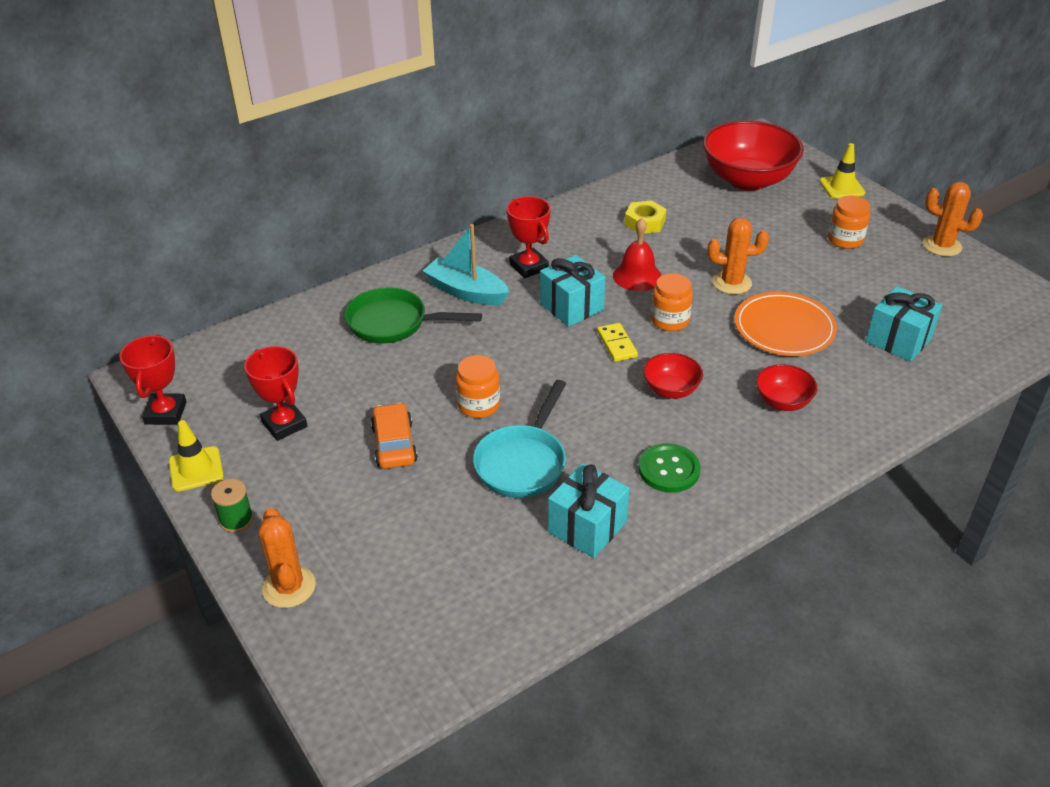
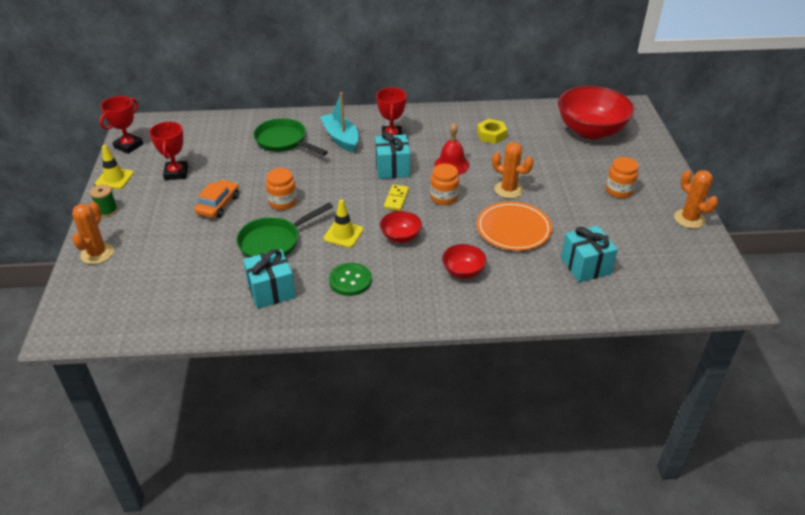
camera: 30 degrees right, 0 degrees up
(523, 462) = (274, 242): turquoise pan -> green pan
(842, 187) = (655, 157): yellow traffic cone -> yellow traffic cone (343, 234)

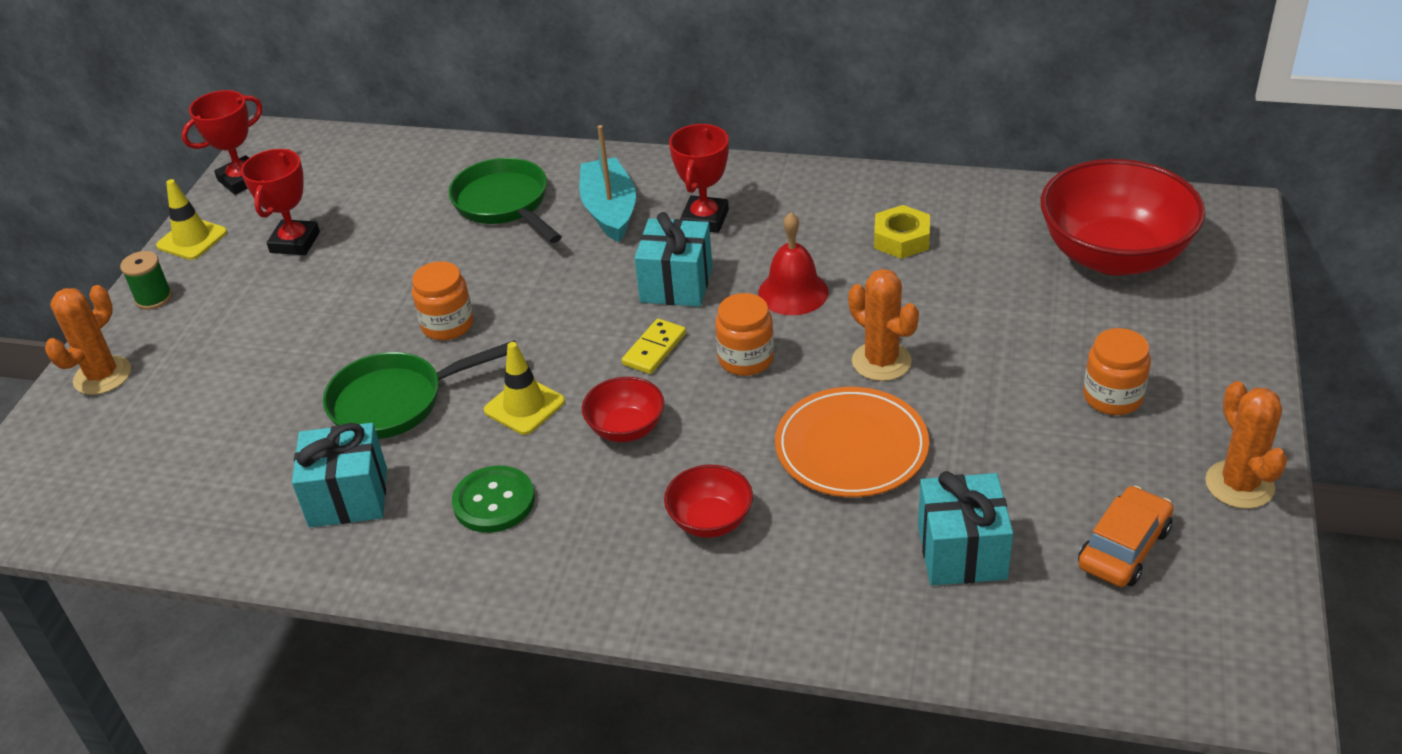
camera: 20 degrees right, 0 degrees up
(218, 205) = (336, 314): orange car -> orange car (1123, 547)

